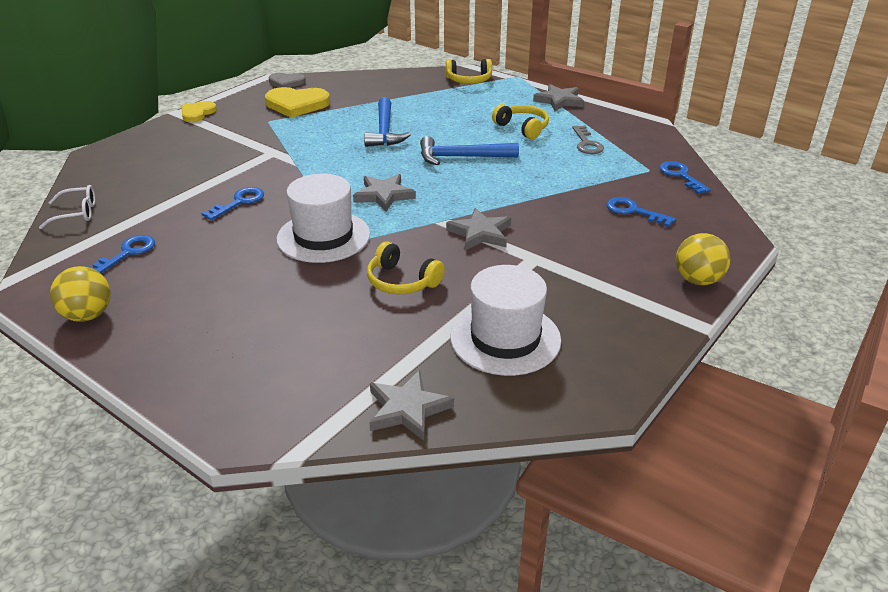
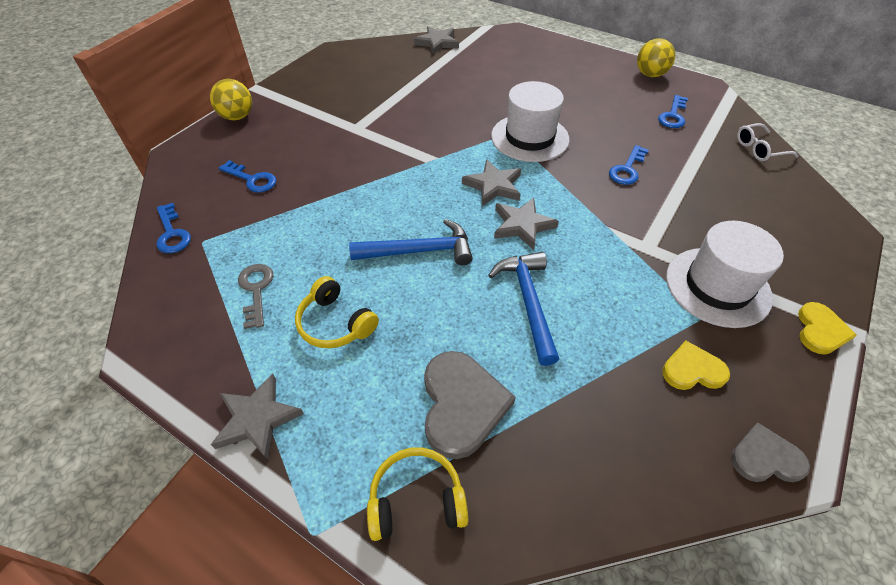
camera: 175 degrees right, 15 degrees up
(297, 104) = (692, 370): yellow heart -> yellow heart, size x0.60
(402, 281) = (456, 105): yellow headphones -> none
(441, 100) = (461, 405): none -> grey heart
(480, 233) = (398, 148): grey star -> grey star (522, 225)
(505, 338) = (384, 75): white hat -> white hat (717, 286)

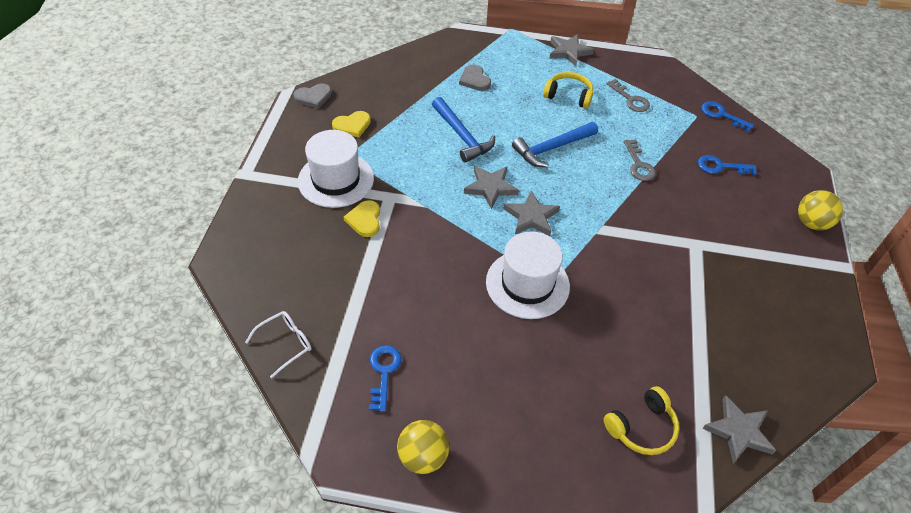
camera: 155 degrees right, 0 degrees up
(335, 205) = (638, 164): none -> grey key
(416, 500) = (475, 46): yellow headphones -> yellow headphones (642, 428)
(461, 405) = (474, 80): grey heart -> grey heart, size x0.60
(627, 169) = (420, 271): blue key -> none
(820, 330) = (267, 168): yellow heart -> yellow heart (365, 220)

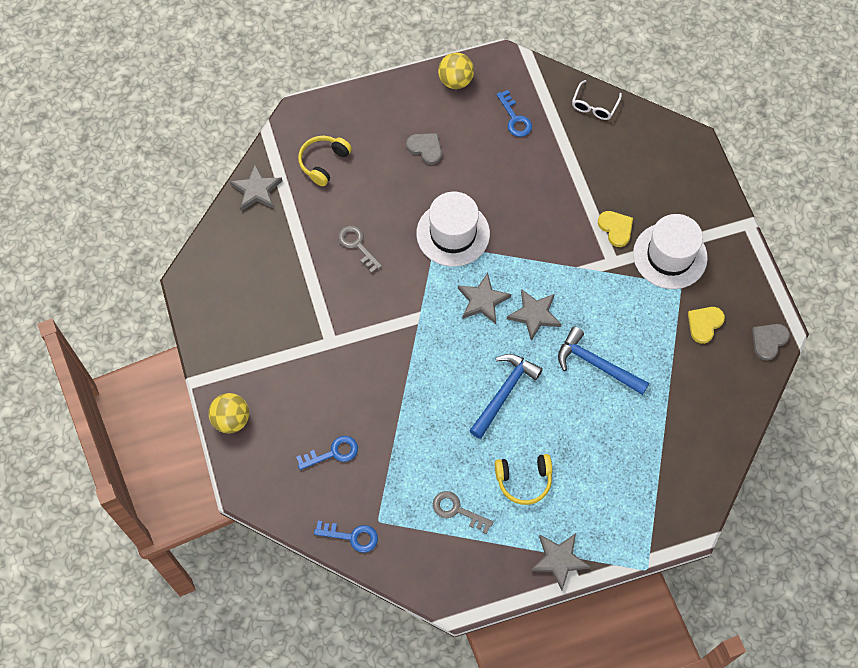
camera: 155 degrees right, 15 degrees up
(474, 80) = (633, 452): grey heart -> grey heart (425, 148)
(638, 164) = (413, 414): grey key -> grey key (357, 245)

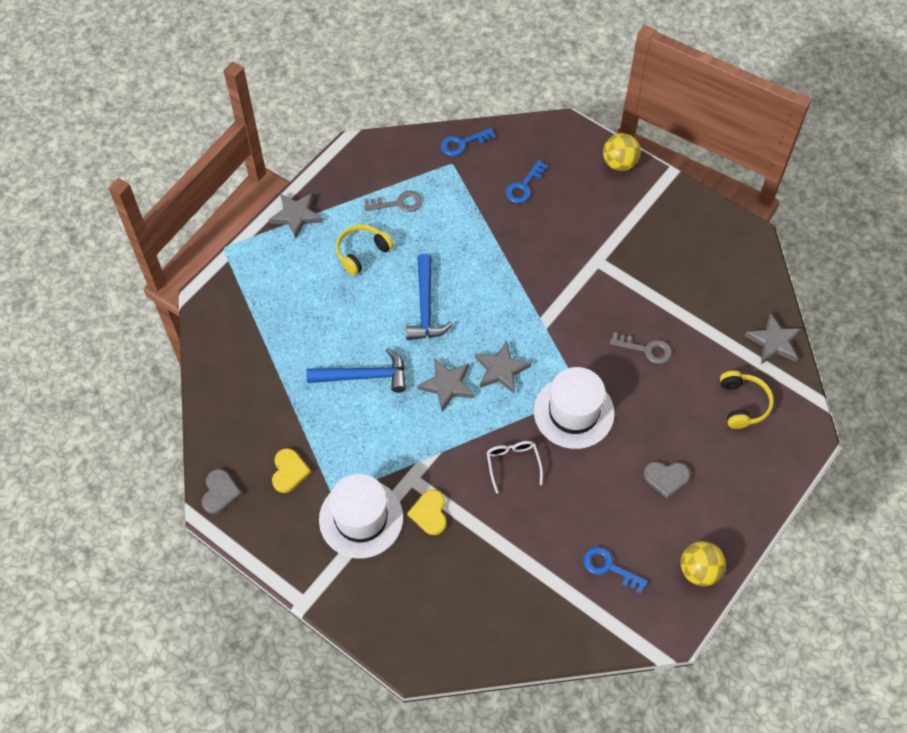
camera: 145 degrees right, 5 degrees down
(594, 106) = (542, 637): white glasses -> white glasses (513, 464)
(616, 228) = (429, 513): yellow heart -> yellow heart turned 60 degrees clockwise

